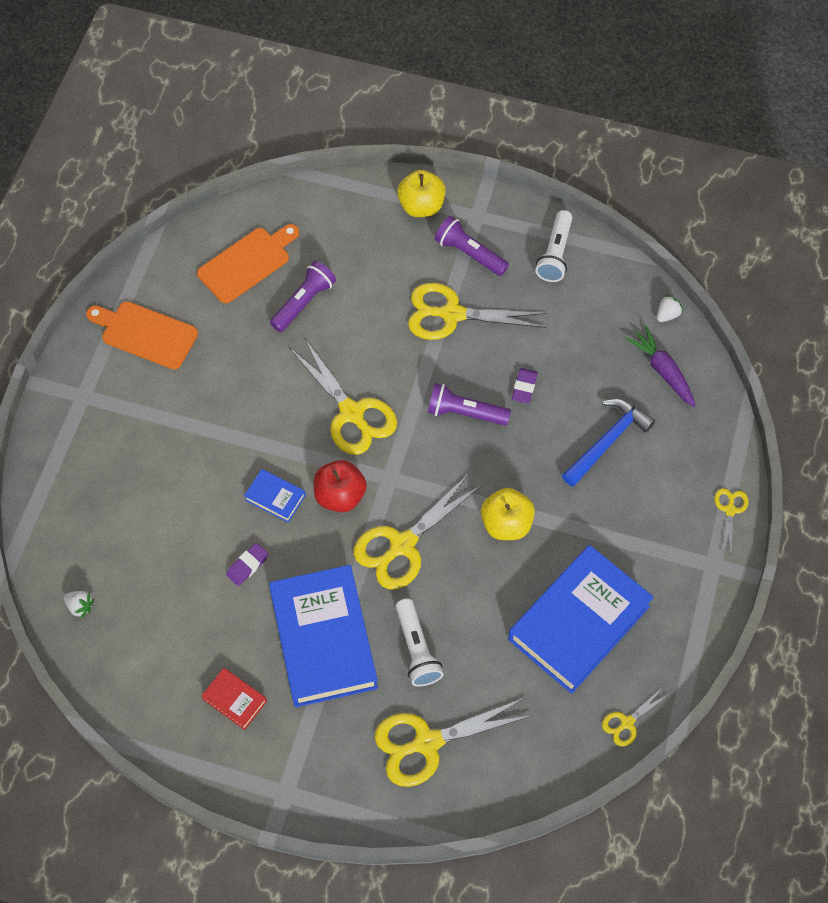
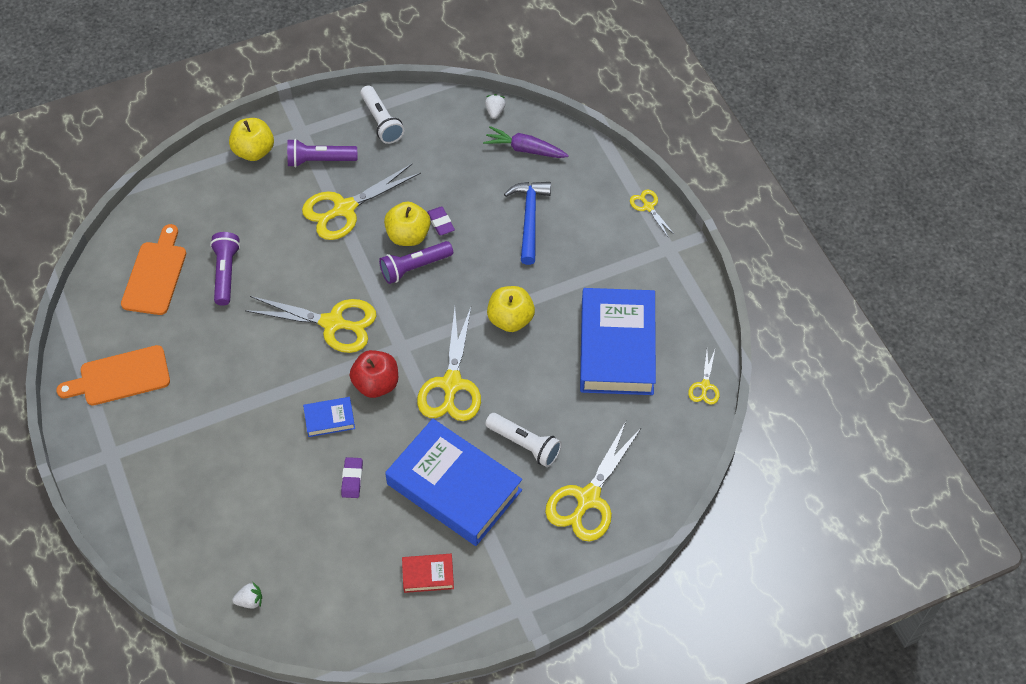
camera: 40 degrees left, 5 degrees down
(485, 379) = (408, 235): none -> yellow apple

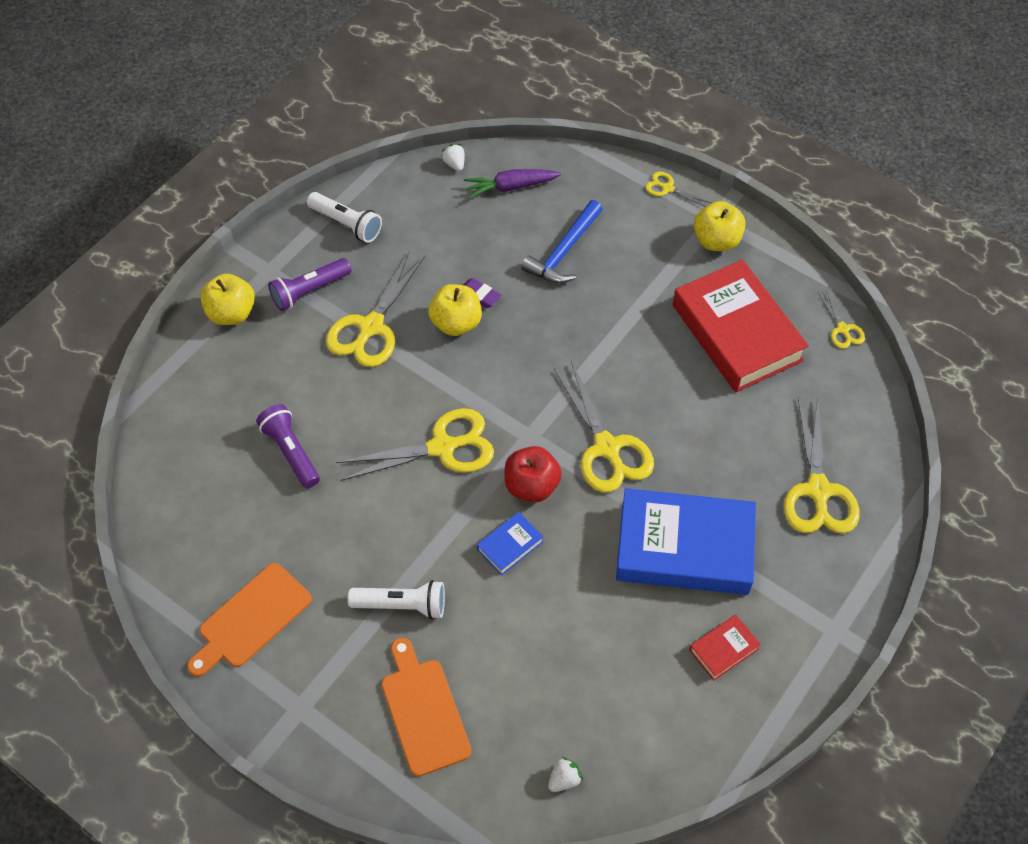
camera: 30 degrees left, 0 degrees up
(155, 275) = (214, 491): orange cutting board -> orange cutting board (424, 711)
(352, 479) = (577, 594): purple eraser -> none
(414, 267) = (485, 351): purple flashlight -> none
(510, 319) = (617, 356): yellow apple -> yellow apple (716, 241)
(525, 444) = (720, 470): white flashlight -> white flashlight (402, 605)
(529, 219) = (564, 251): blue hammer -> blue hammer turned 120 degrees counterclockwise
(616, 347) = (736, 333): blue book -> red book

